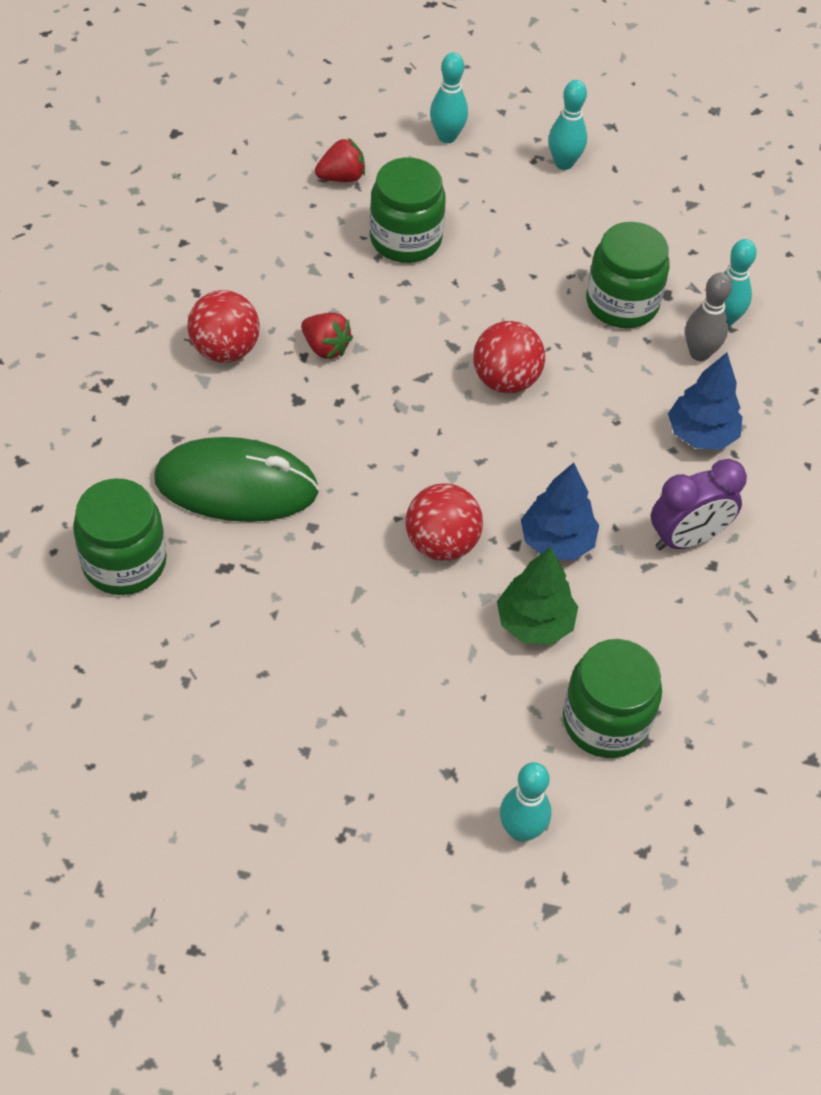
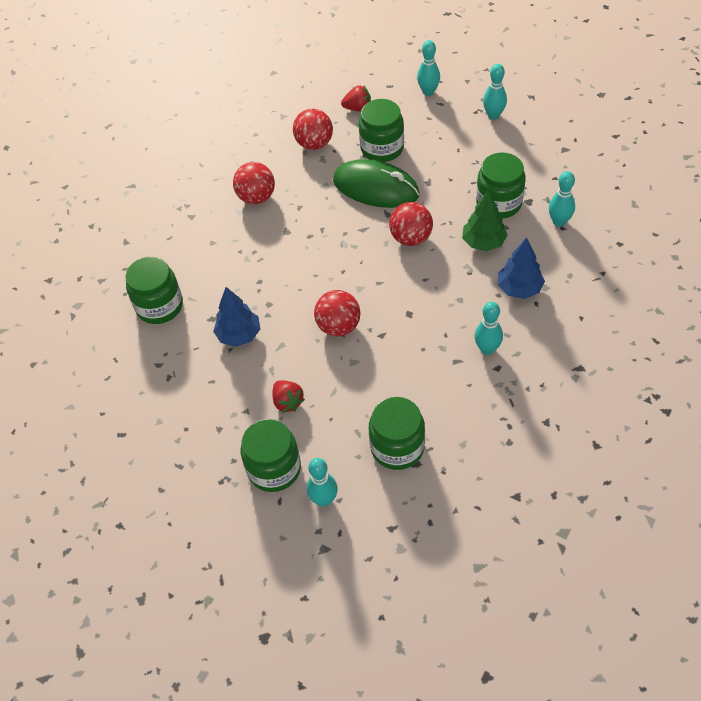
camera: 25 degrees right, 0 degrees up
(236, 485) = (235, 274): green mouse -> green mouse (376, 188)
(290, 246) = (314, 144): none -> red ball
(325, 347) = (313, 204): red strawberry -> red strawberry (288, 402)
(422, 798) = (274, 469): none -> green jar
(535, 623) = (376, 382): green tree -> green tree (483, 242)
(557, 542) = (407, 337): blue tree -> blue tree (239, 335)
(687, 538) = (487, 349): purple clock -> turquoise bowling pin
(699, 353) = (536, 240): grey bowling pin -> none

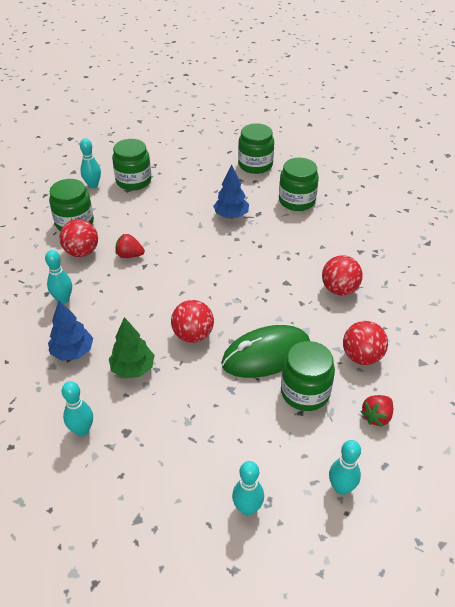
camera: 130 degrees right, 10 degrees down
(288, 402) = (161, 206): red strawberry -> red strawberry (129, 255)
(338, 326) = (177, 254): red ball -> red ball (82, 252)
(499, 203) = (151, 411): green jar -> green jar (255, 165)

